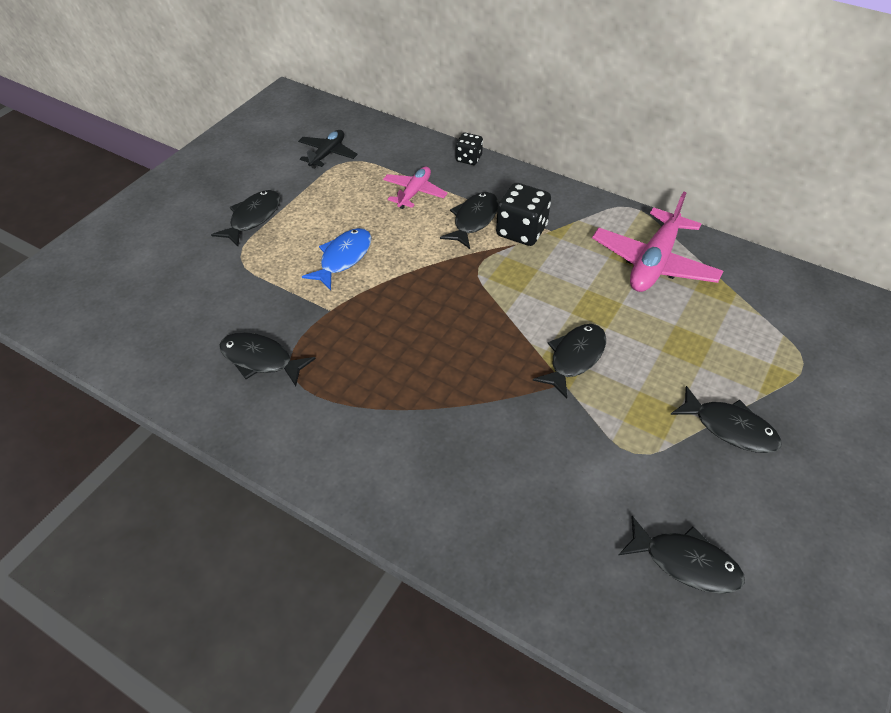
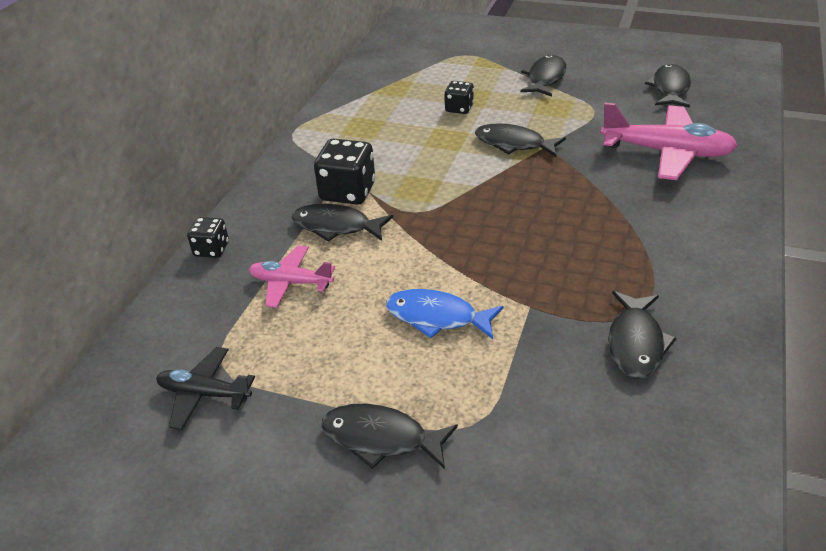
camera: 100 degrees left, 10 degrees down
(654, 263) = (373, 116): pink plane -> pink plane (667, 153)
(660, 330) = (459, 108): none -> black dice

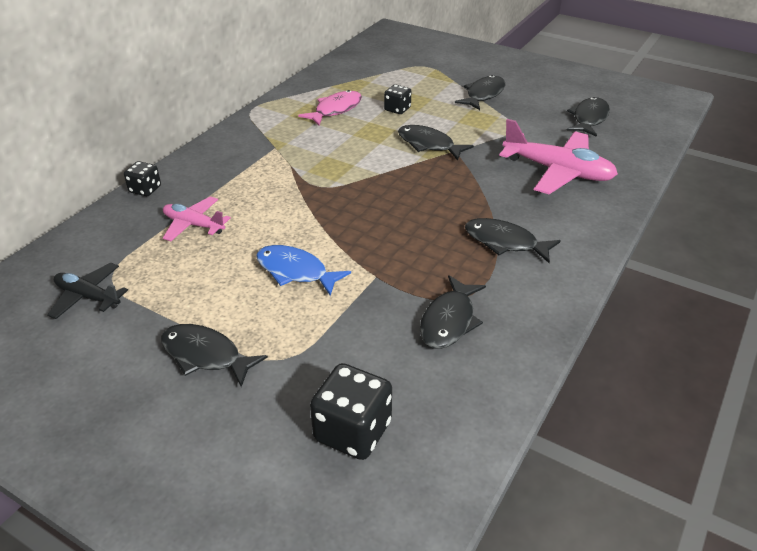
camera: 10 degrees right, 0 degrees up
(336, 227) = (250, 188): black fish -> black fish (505, 242)
(347, 192) = (272, 162): black dice -> black dice (352, 431)
(390, 119) = (335, 110): none -> pink fish

